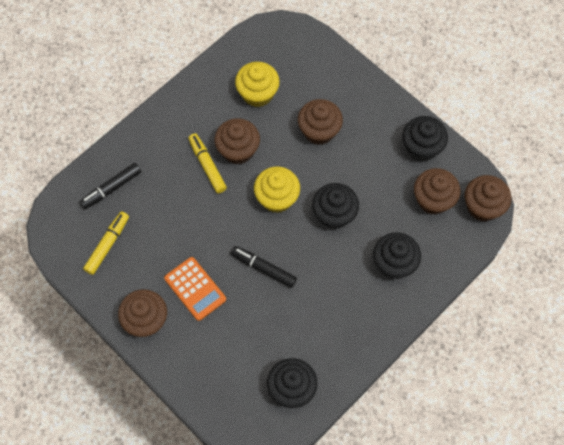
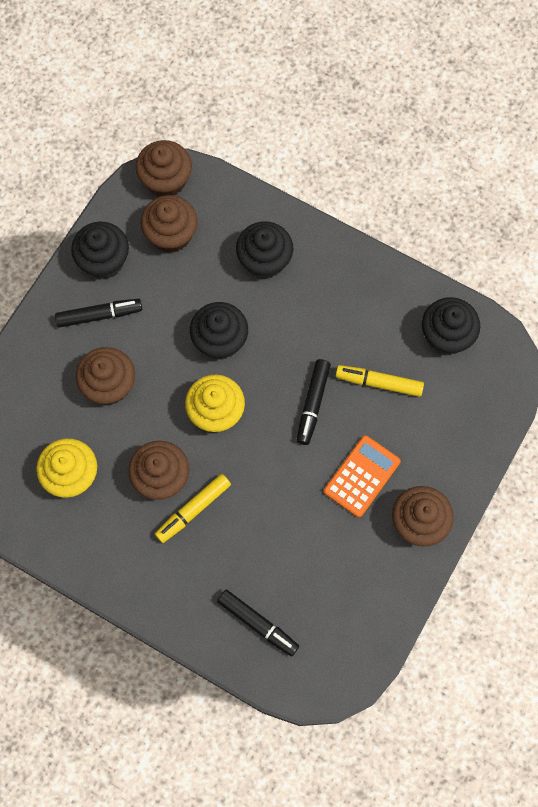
camera: 105 degrees left, 5 degrees up
(107, 245) = (336, 602): yellow marker -> yellow marker (379, 383)
(377, 135) = (99, 315): none -> black marker

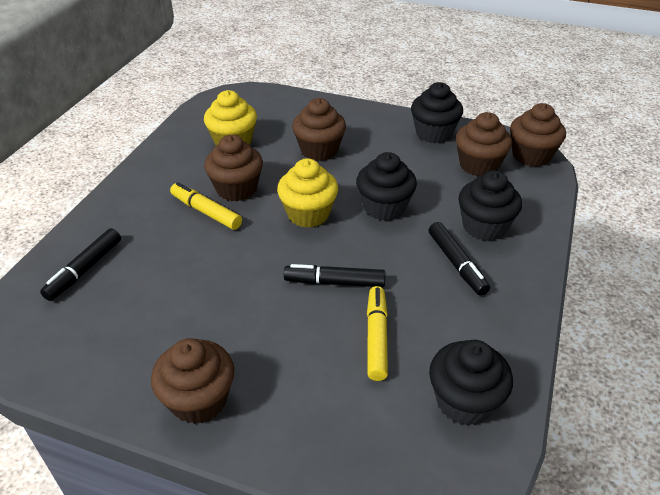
camera: 80 degrees right, 30 degrees down
(99, 315) = (382, 137): black marker -> black marker (456, 263)
(361, 476) = (255, 335): orange calculator -> none

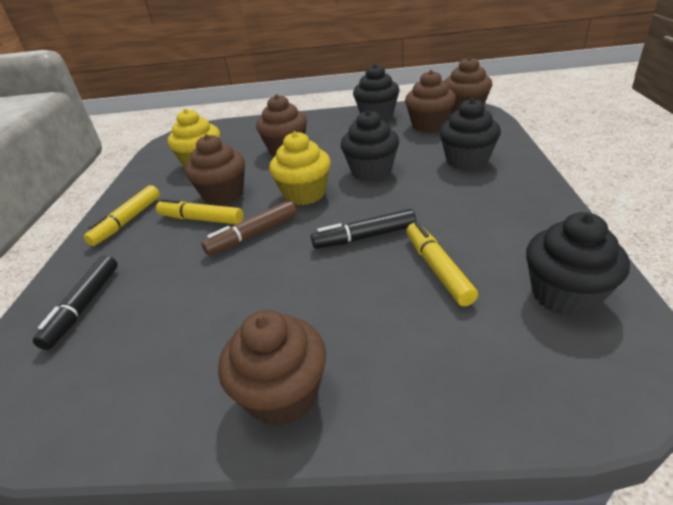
camera: 15 degrees left, 5 degrees down
(144, 191) = (127, 221): none -> yellow marker
(242, 245) = (253, 234): none -> brown marker
(456, 263) = (465, 191): black marker -> none

